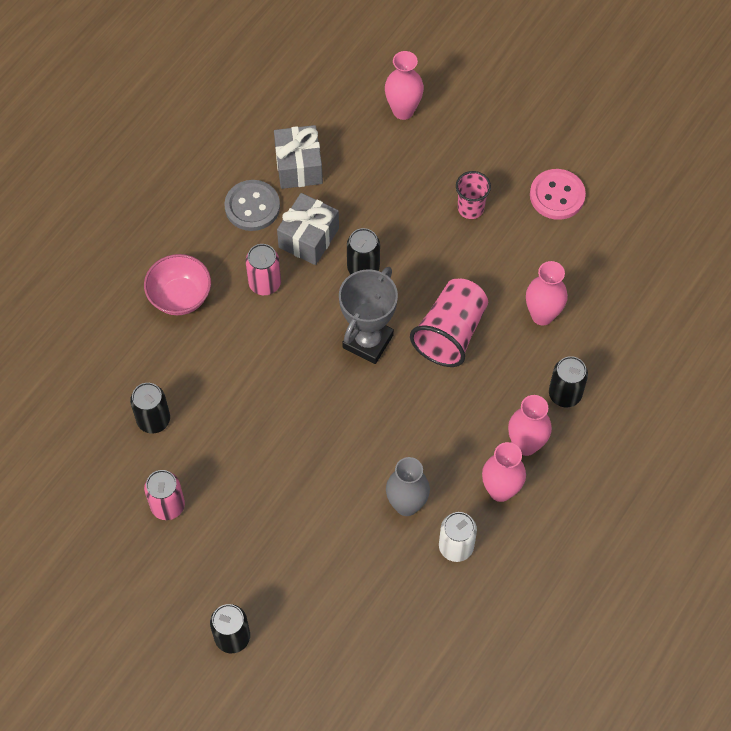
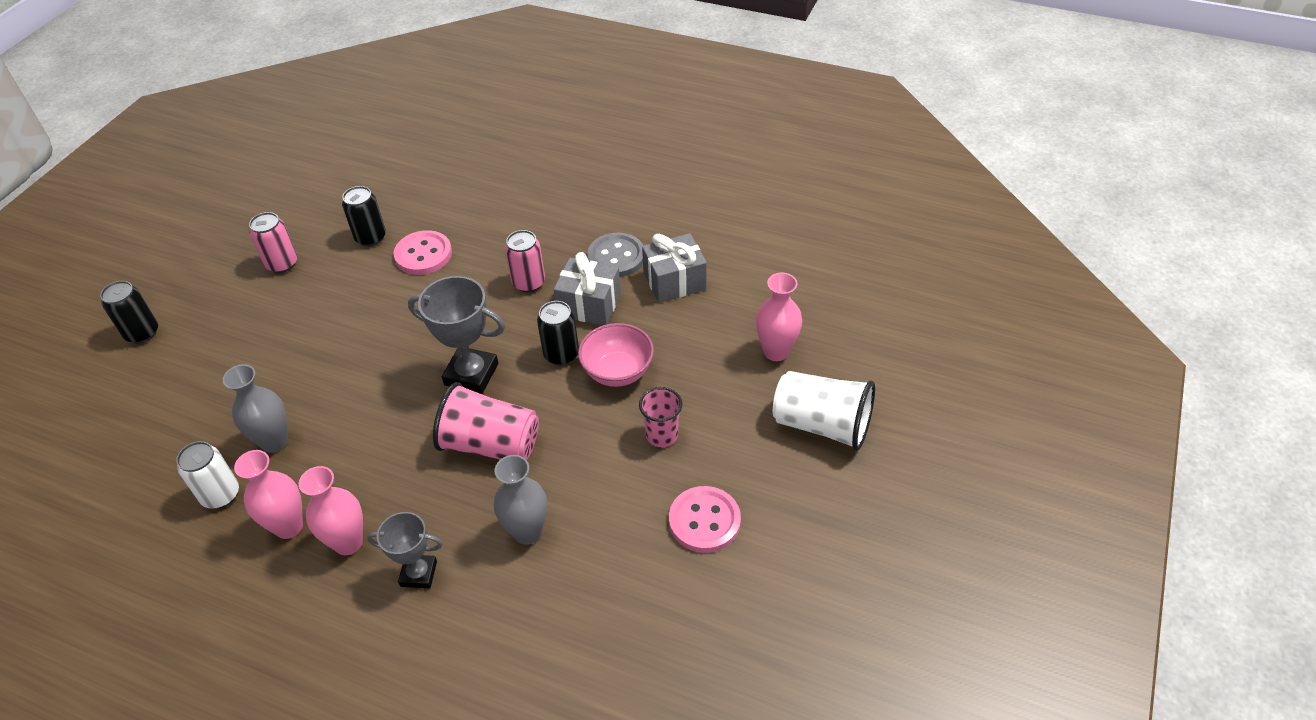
camera: 80 degrees right, 15 degrees down
(180, 297) = (503, 228): pink bowl -> pink bowl (617, 372)
(196, 372) = (423, 254): none -> pink button
(486, 99) = (821, 425): none -> white cup
(542, 315) = (527, 532): pink vase -> grey vase
(565, 394) = (418, 573): black can -> grey trophy

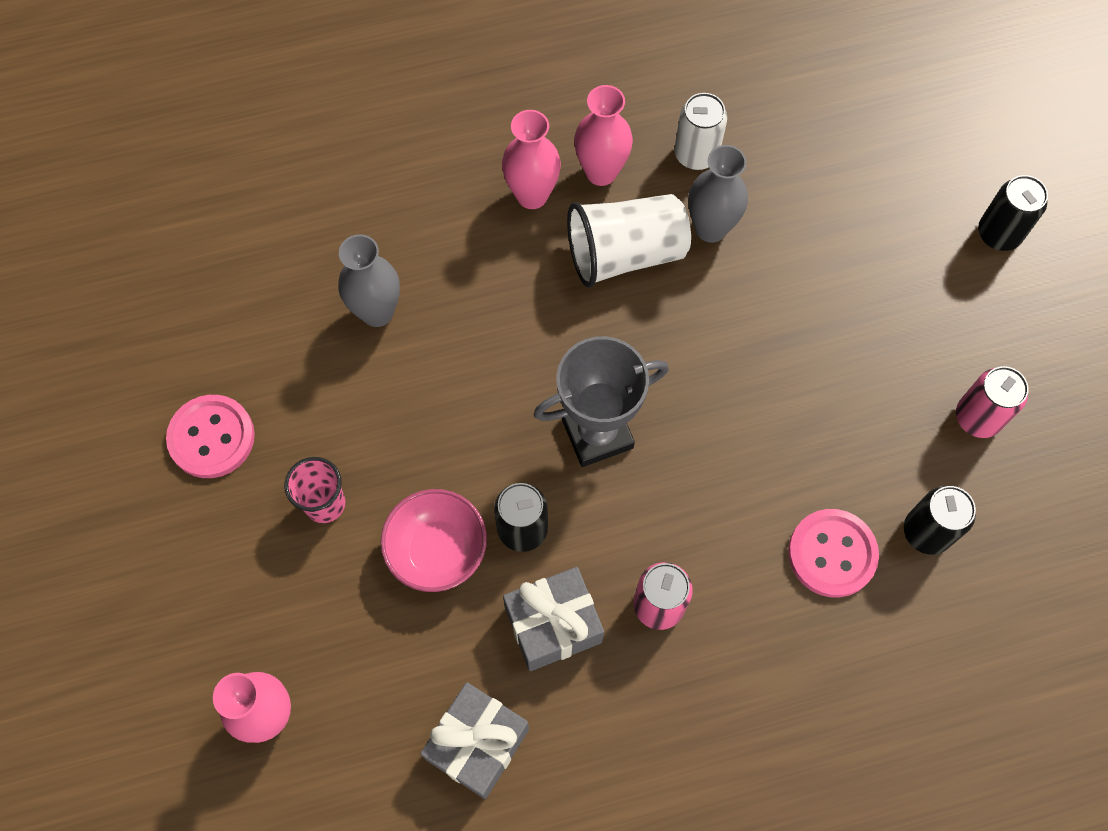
camera: 140 degrees right, 20 degrees up
(418, 573) = (441, 213): grey trophy -> none
(491, 444) = (495, 370): pink cup -> none
(616, 257) = (587, 732): grey button -> none
(821, 425) = (153, 641): white cup -> white cup (625, 254)

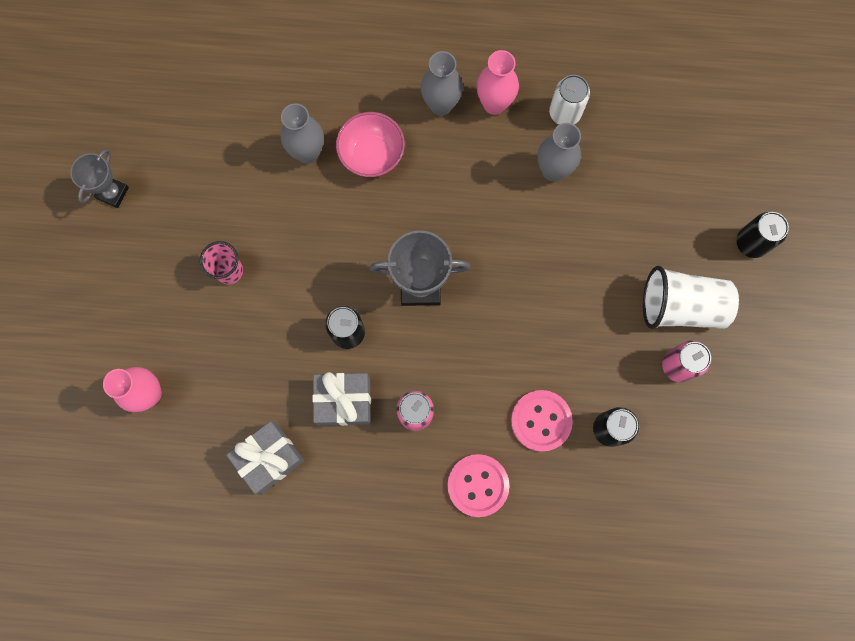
camera: 20 degrees right, 10 degrees up
(121, 455) = (112, 193): none -> grey trophy
(211, 437) = (173, 201): pink button -> pink button (478, 485)
(437, 551) = (289, 327): pink bowl -> pink bowl (372, 155)
(532, 195) = (441, 105): pink vase -> grey vase
(625, 254) = (488, 168): white cup -> white cup (681, 306)

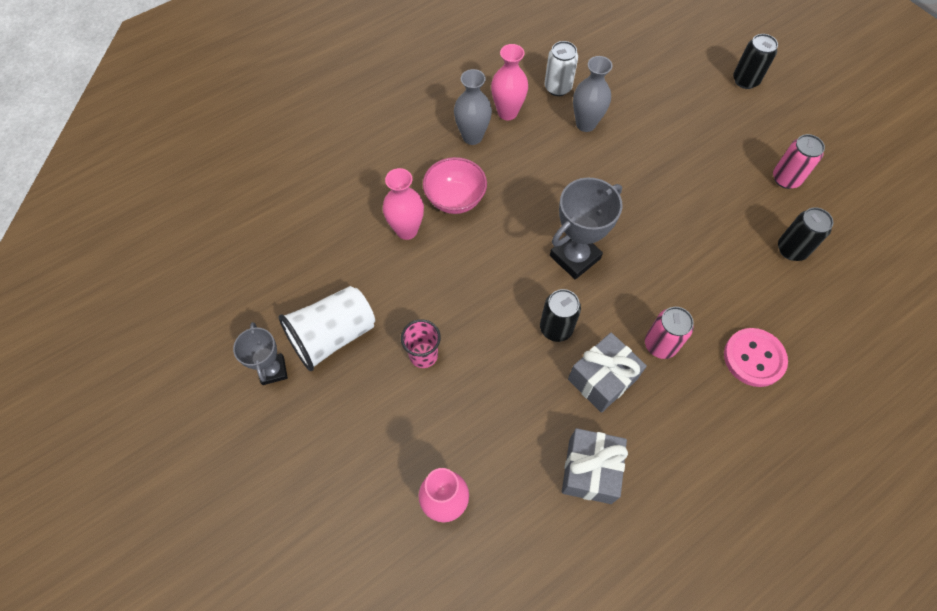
camera: 40 degrees left, 15 degrees down
(308, 152) = (407, 230): grey vase -> pink vase
(541, 421) = (745, 280): pink button -> none
(681, 306) = (748, 143): white cup -> white cup (333, 336)

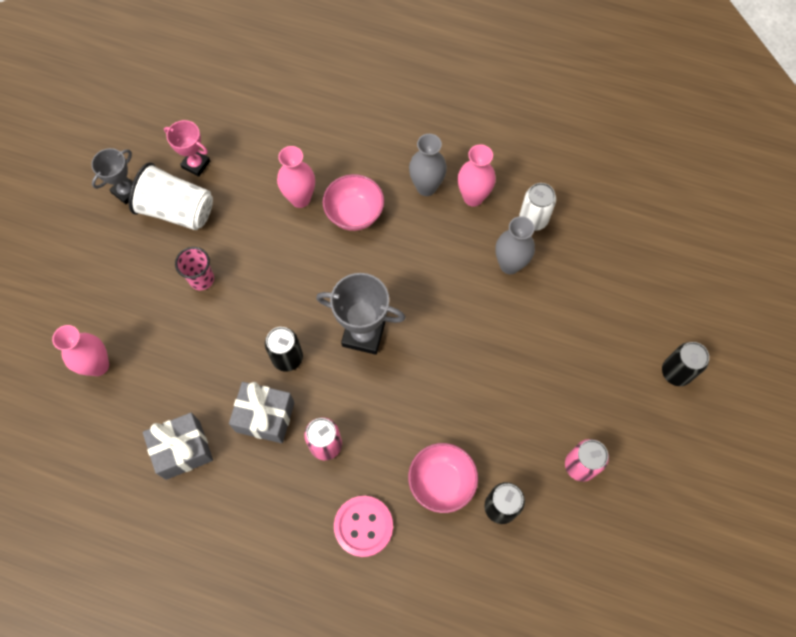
camera: 55 degrees right, 5 degrees up
(298, 293) = (196, 164): none -> pink trophy
(746, 278) = (441, 482): none -> pink bowl

